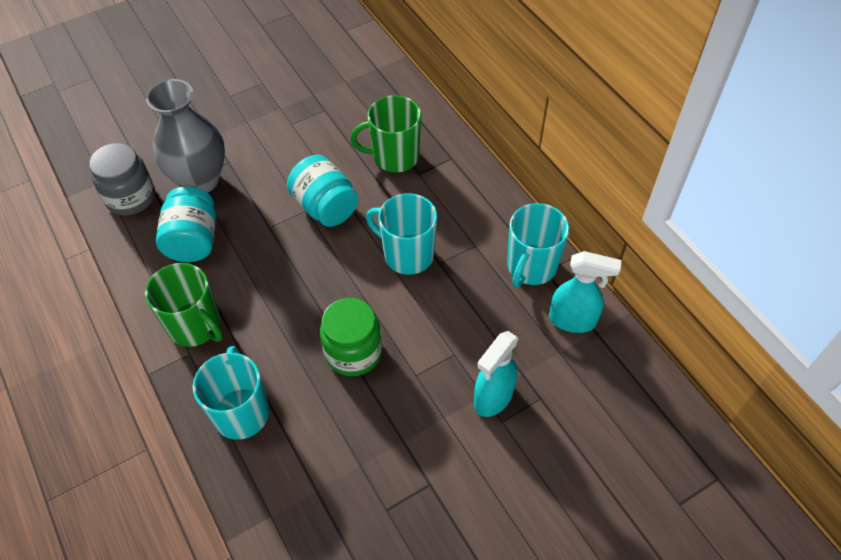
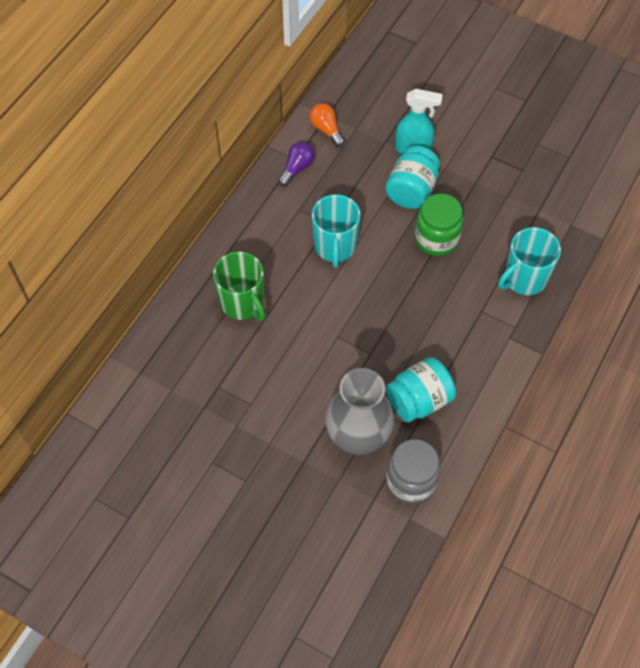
camera: 120 degrees left, 5 degrees up
(195, 326) = (487, 348): green mug -> none
(325, 207) = (325, 325): turquoise jar -> turquoise jar (411, 191)
(531, 267) = (297, 168): turquoise mug -> purple light bulb
(573, 320) = (326, 130): turquoise spray bottle -> orange light bulb

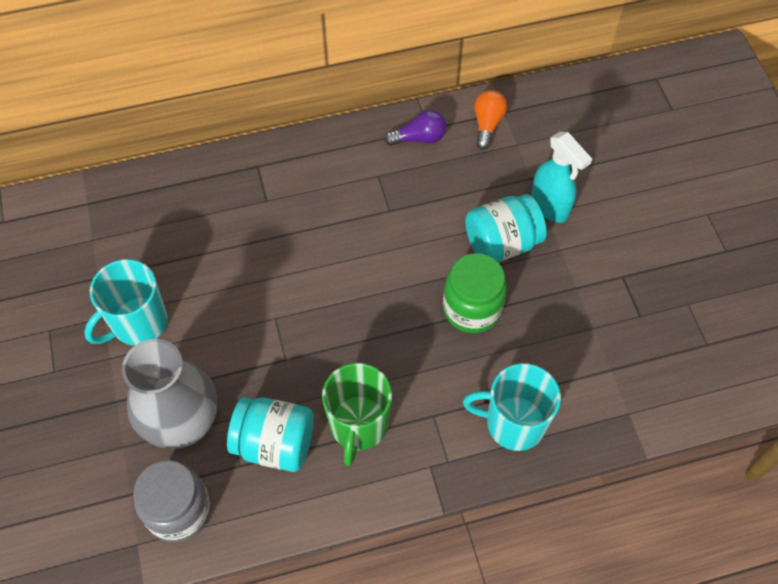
camera: 45 degrees right, 0 degrees up
(243, 303) = (233, 217): green mug -> green mug (358, 425)
(335, 247) = (369, 236): turquoise mug -> turquoise mug (138, 323)

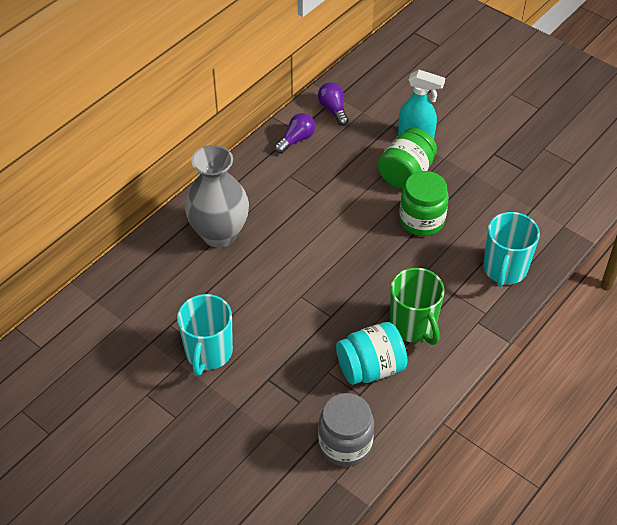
camera: 35 degrees left, 10 degrees down
(183, 425) = (299, 393): grey vase -> grey vase (219, 234)
(487, 124) = (333, 109): orange light bulb -> purple light bulb
(501, 243) = (406, 174): turquoise jar -> green jar
(513, 423) = (504, 269): turquoise mug -> turquoise mug turned 45 degrees counterclockwise

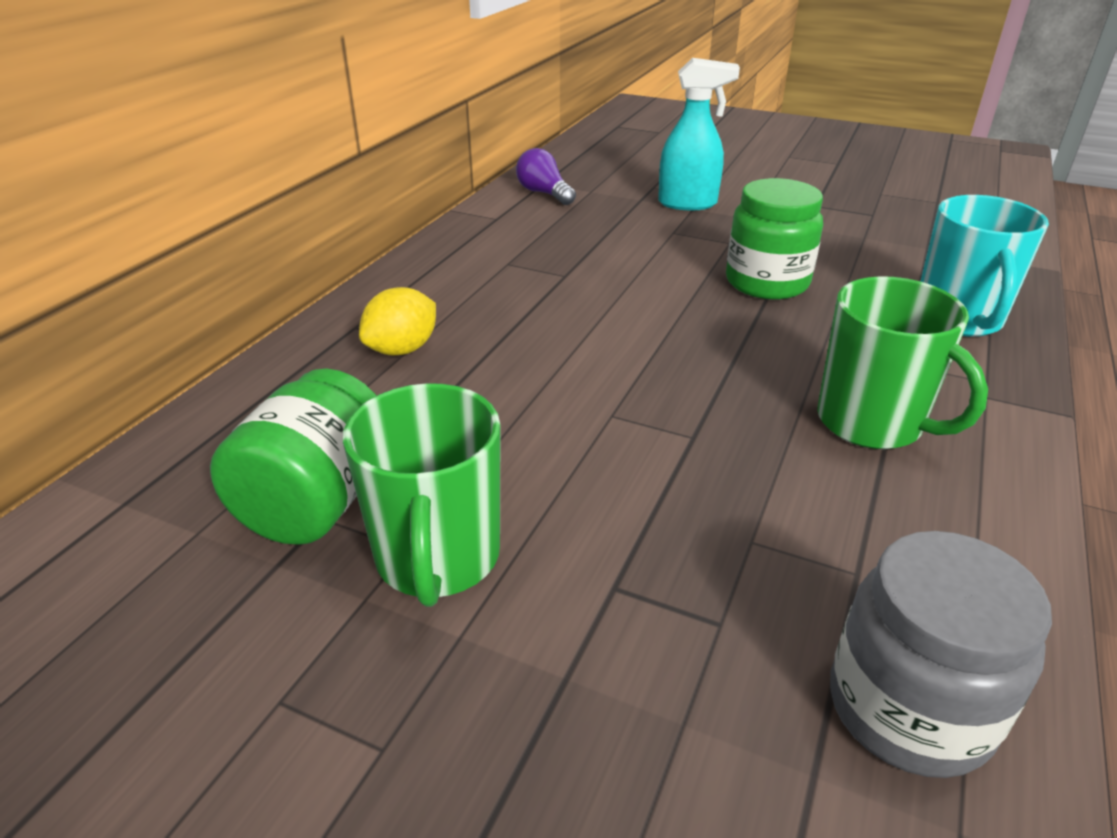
camera: 15 degrees left, 15 degrees down
(208, 353) = (438, 558): turquoise mug -> green mug
(219, 234) = (402, 349): grey vase -> yellow lemon
(296, 140) = (500, 226): purple light bulb -> none
(370, 368) = (842, 513): turquoise jar -> none
(406, 174) = (700, 238): green jar -> green jar (317, 502)

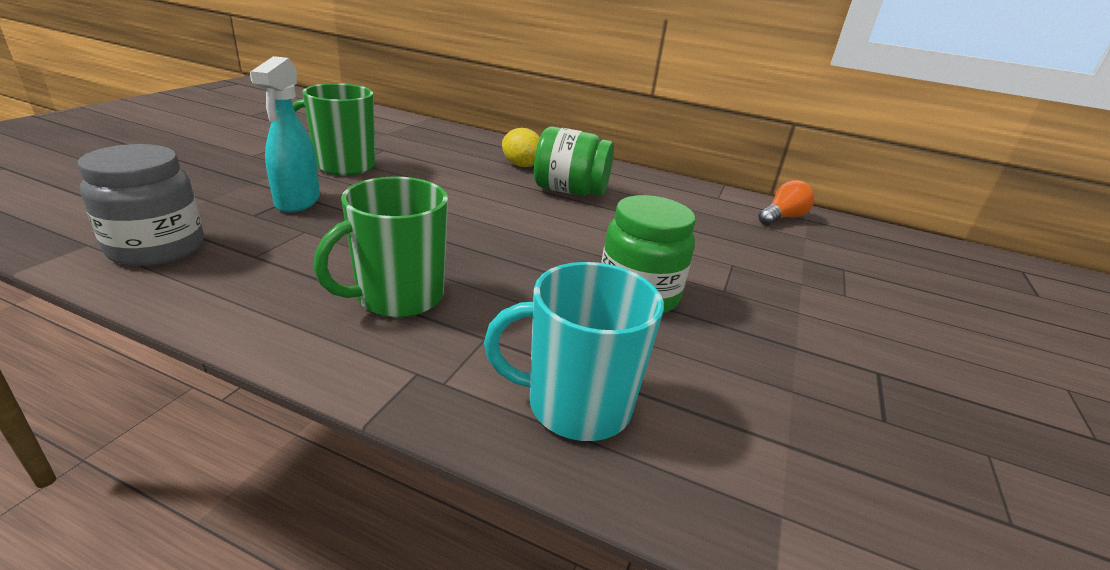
camera: 85 degrees right, 5 degrees down
(317, 502) = (395, 148): green jar -> green jar (570, 191)
(544, 193) = (782, 217): purple light bulb -> orange light bulb
(688, 204) = (811, 282): turquoise spray bottle -> turquoise spray bottle (297, 202)

